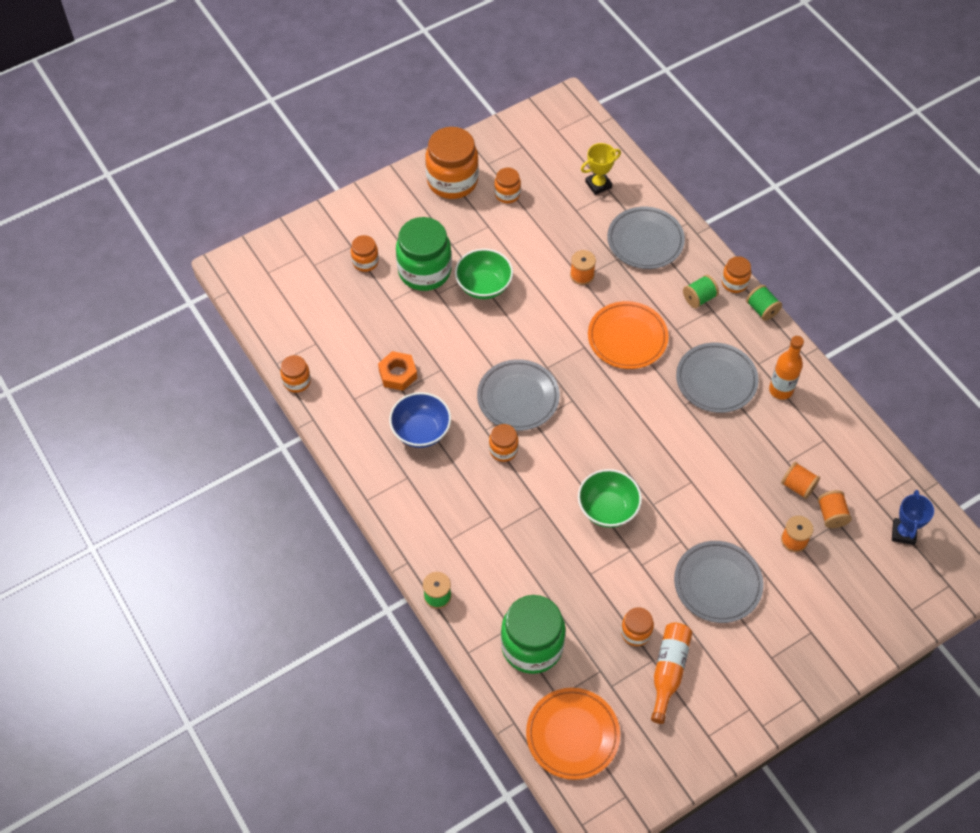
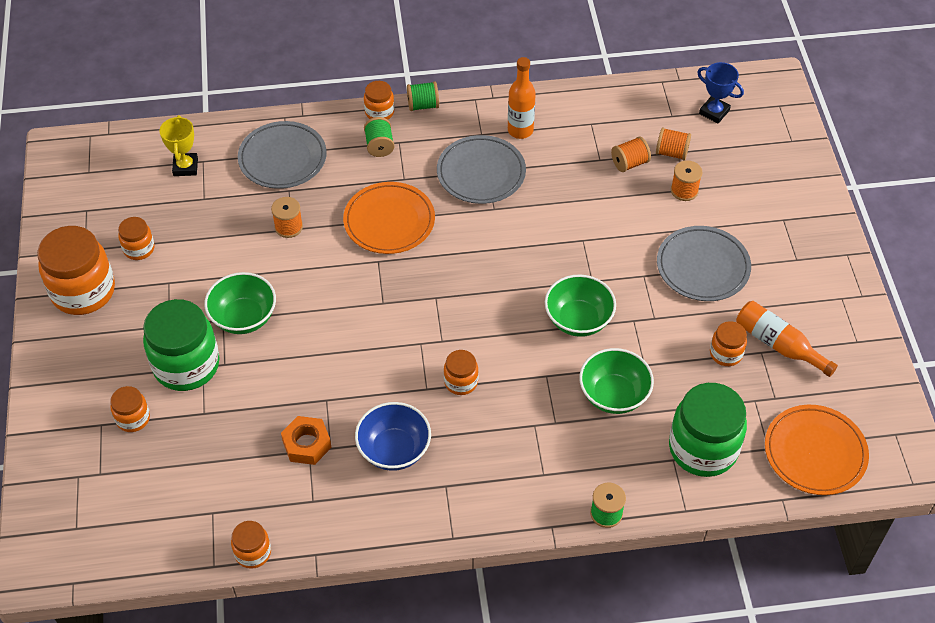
camera: 65 degrees left, 5 degrees down
(518, 397) = (404, 343): grey plate -> none
(548, 562) = (613, 395): none -> green bowl

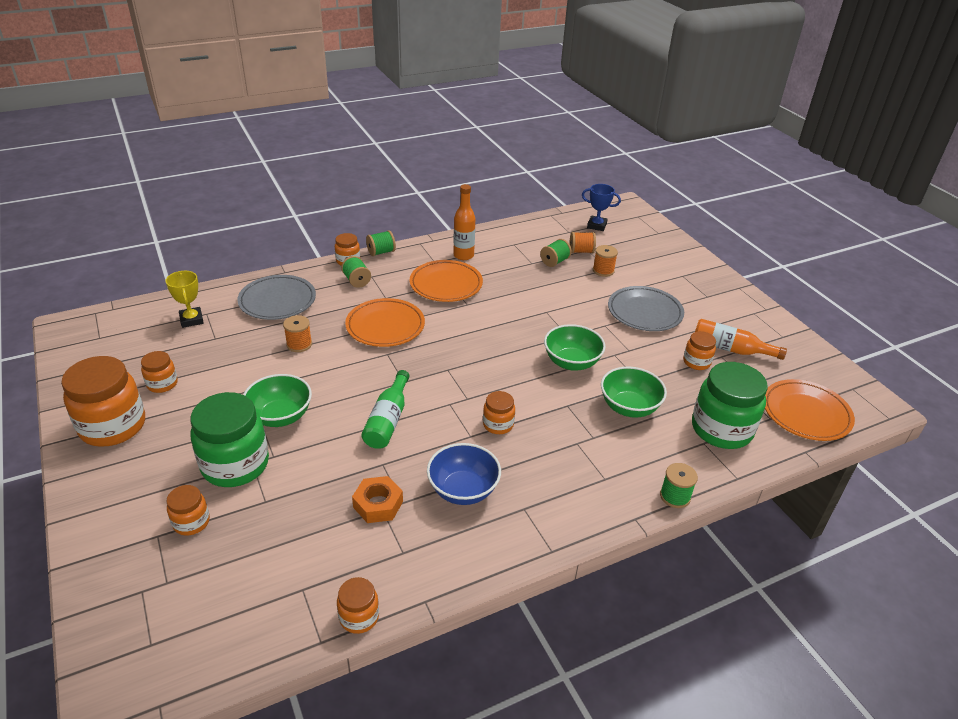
camera: 20 degrees left, 15 degrees down
(349, 348) = (388, 420): none -> green bottle
(481, 173) = (446, 284): grey plate -> orange plate
(629, 163) = (555, 261): orange spool -> green spool

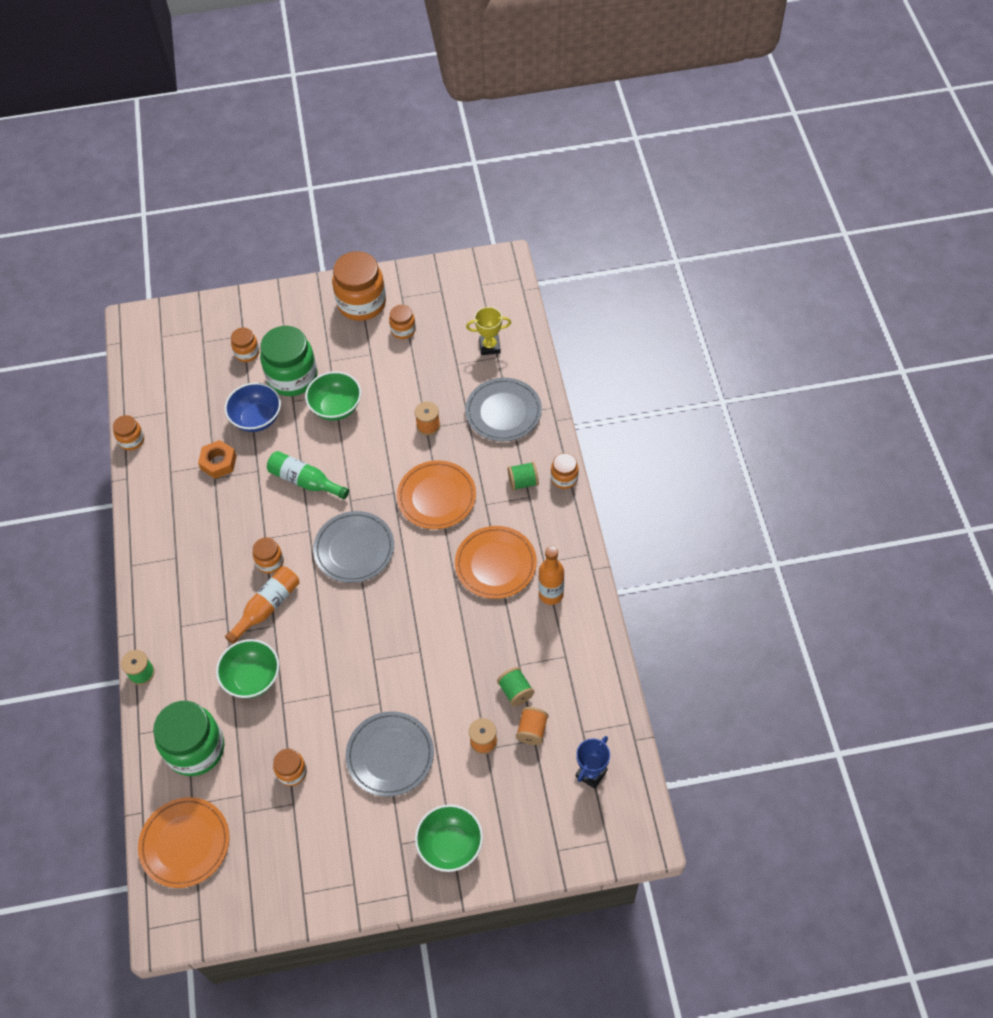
camera: 110 degrees right, 20 degrees up
(381, 252) = (576, 512): green spool -> none
(460, 368) = (354, 549): none -> grey plate
(463, 490) = (209, 520): blue bowl -> blue bowl (257, 418)
(571, 362) = (331, 649): green bowl -> green bowl (450, 845)
(730, 349) = (301, 819): orange bottle -> orange bottle (267, 607)

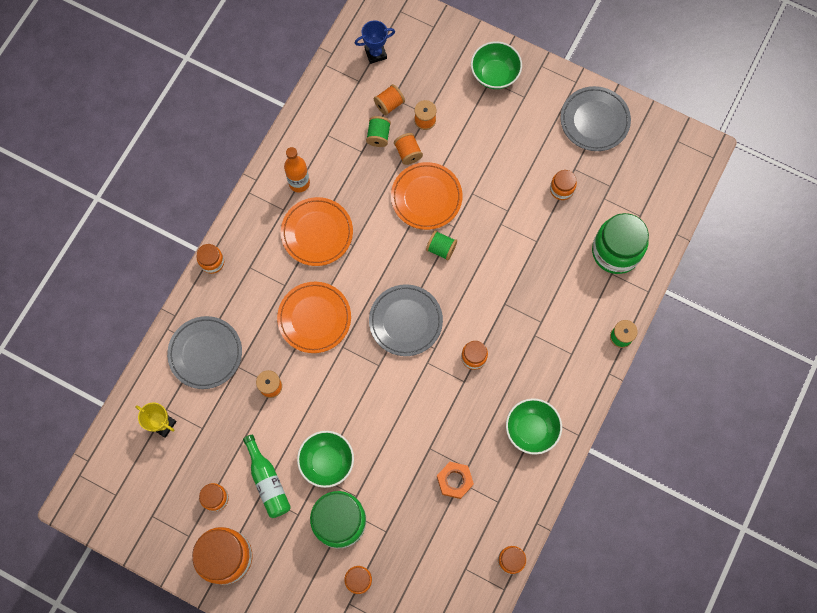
camera: 145 degrees left, 15 degrees up
(185, 843) = (659, 193): orange plate -> orange plate (426, 197)
(252, 678) = (545, 274): green bowl -> green bowl (531, 429)
(257, 418) = (396, 501): blue bowl -> none
(267, 607) = (499, 322): orange bottle -> none
(305, 481) = (400, 409): green bottle -> green bottle (268, 481)
(390, 755) = (490, 154): grey plate -> grey plate (594, 120)
(473, 696) = (408, 153): none -> orange spool
(523, 482) = (243, 282): green spool -> green spool (441, 248)

